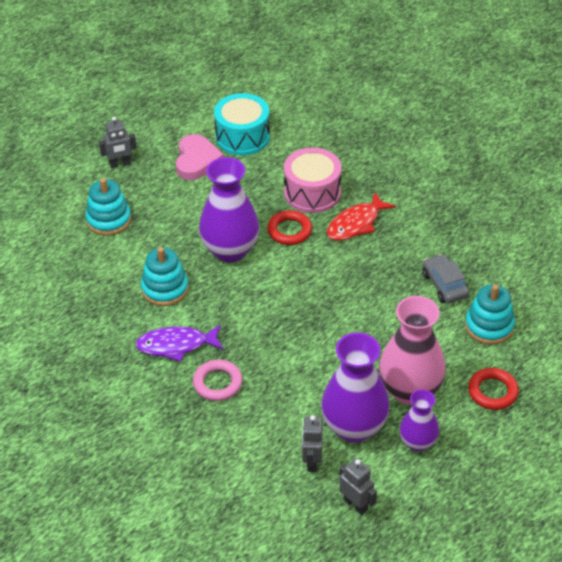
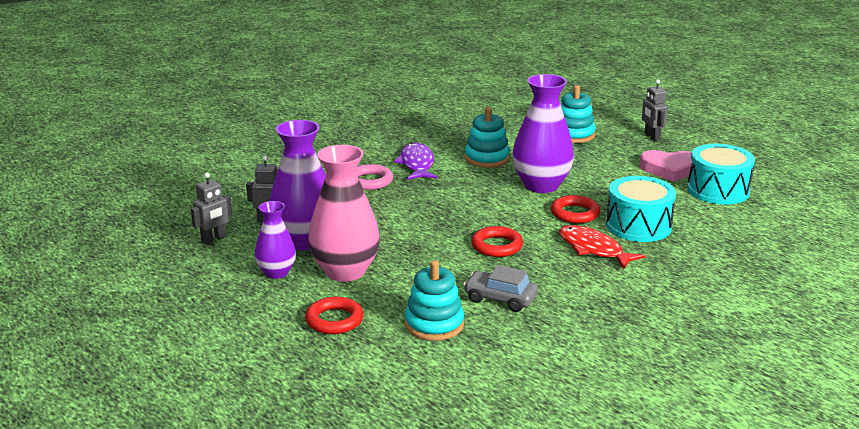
camera: 90 degrees right, 20 degrees down
(312, 193) = (638, 226): pink drum -> turquoise drum
(354, 285) = (497, 246): none -> red ring
(444, 285) = (500, 299): grey car -> grey car turned 135 degrees counterclockwise

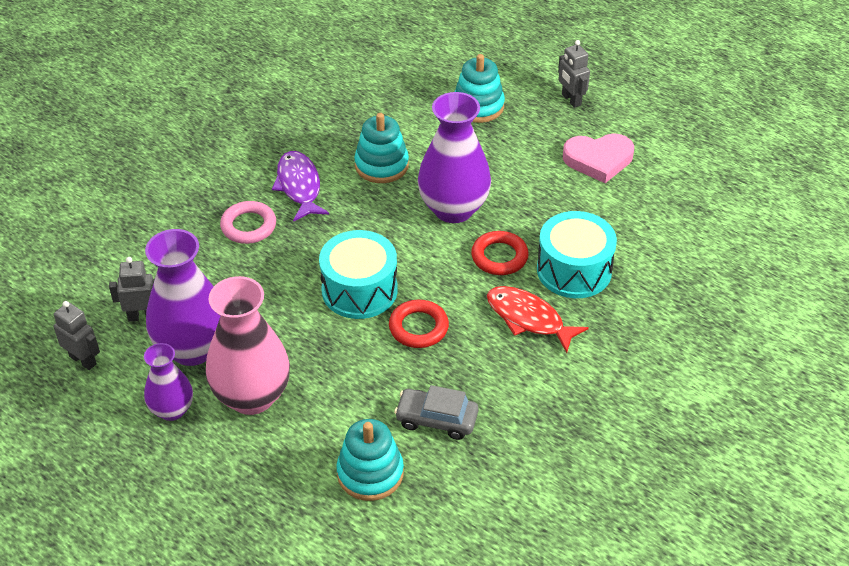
camera: 10 degrees left, 20 degrees up
(214, 239) = (83, 360): grey robot -> grey robot turned 90 degrees counterclockwise
(334, 320) = (256, 482): red ring -> none
(718, 190) = (656, 193): turquoise drum -> turquoise drum (359, 290)

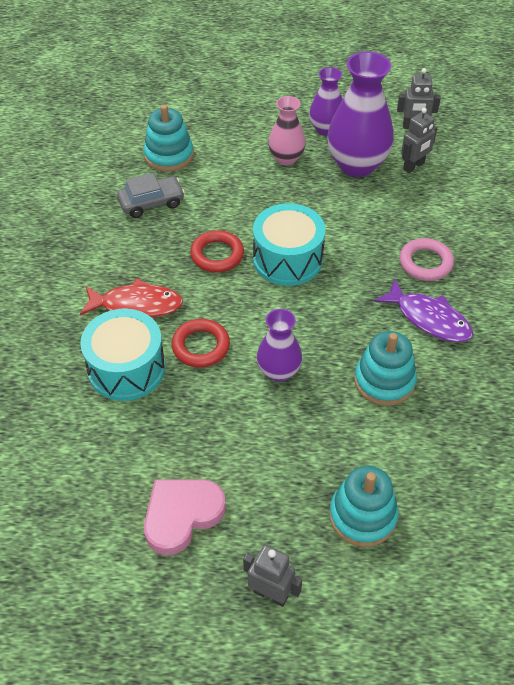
camera: 145 degrees right, 5 degrees up
(252, 396) = (286, 158): pink vase -> pink vase, size x0.58
(453, 209) = (278, 371): purple vase -> purple vase, size x0.58

